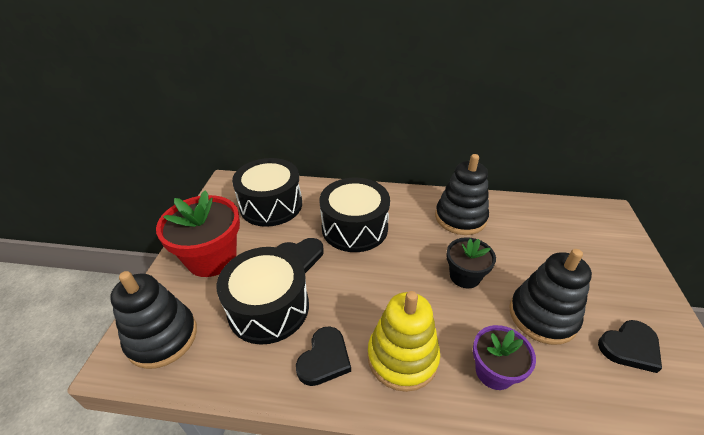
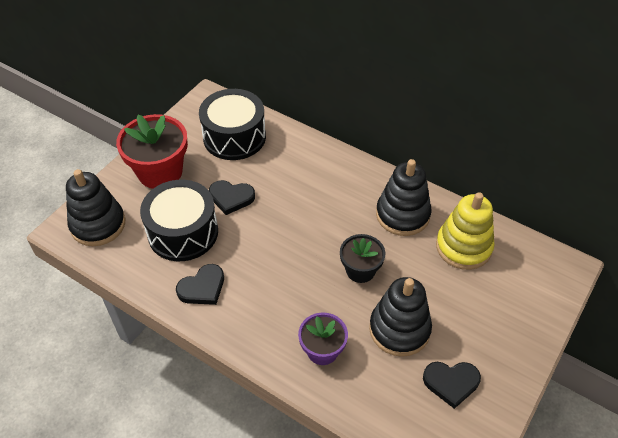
camera: 25 degrees right, 10 degrees up
(354, 228) = (295, 188): black drum -> none
(402, 357) = (260, 311): yellow stacking toy -> yellow stacking toy (463, 247)

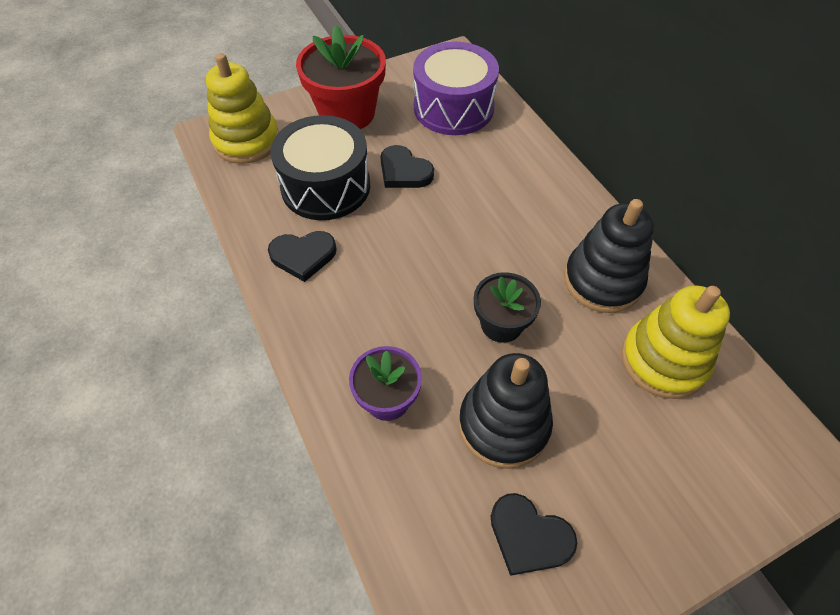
camera: 30 degrees right, 5 degrees up
(98, 224) = (246, 141): black stacking toy -> yellow stacking toy
(234, 137) = (453, 108): black drum -> purple drum

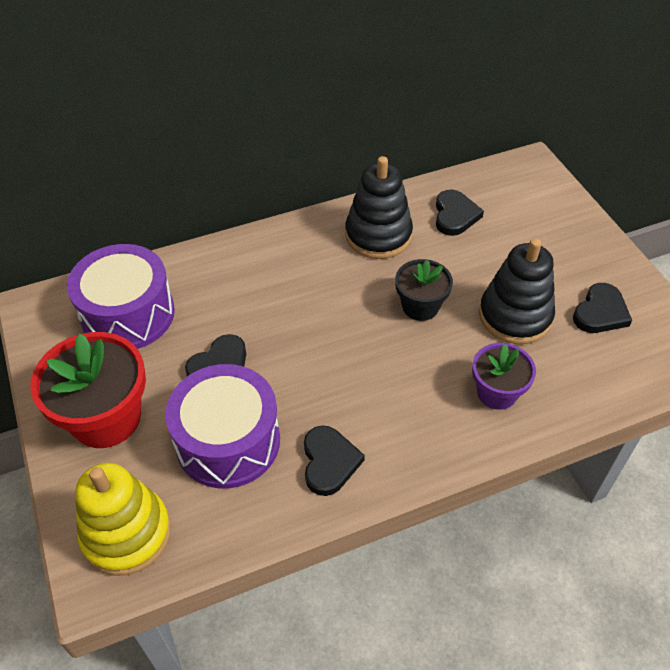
camera: 85 degrees left, 5 degrees down
(325, 186) = (228, 441): black drum -> purple drum
(663, 360) = (455, 215): yellow stacking toy -> black heart

